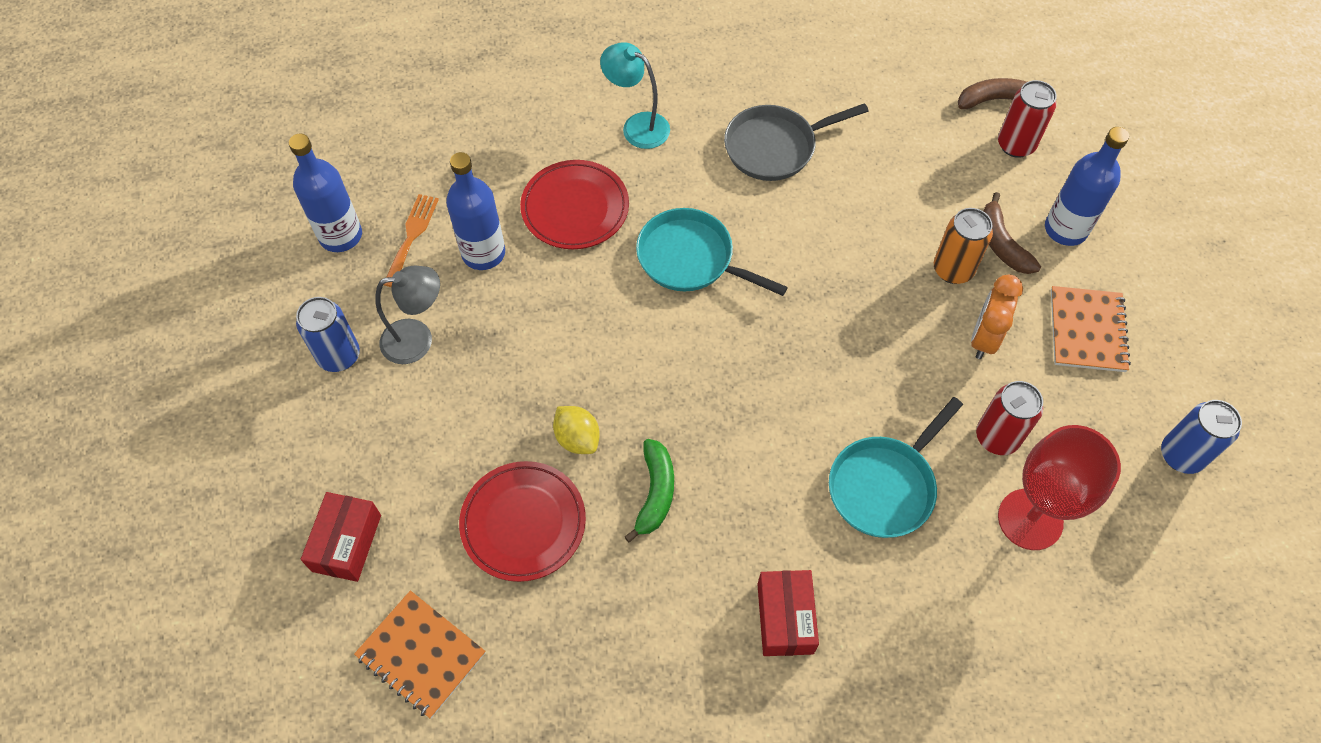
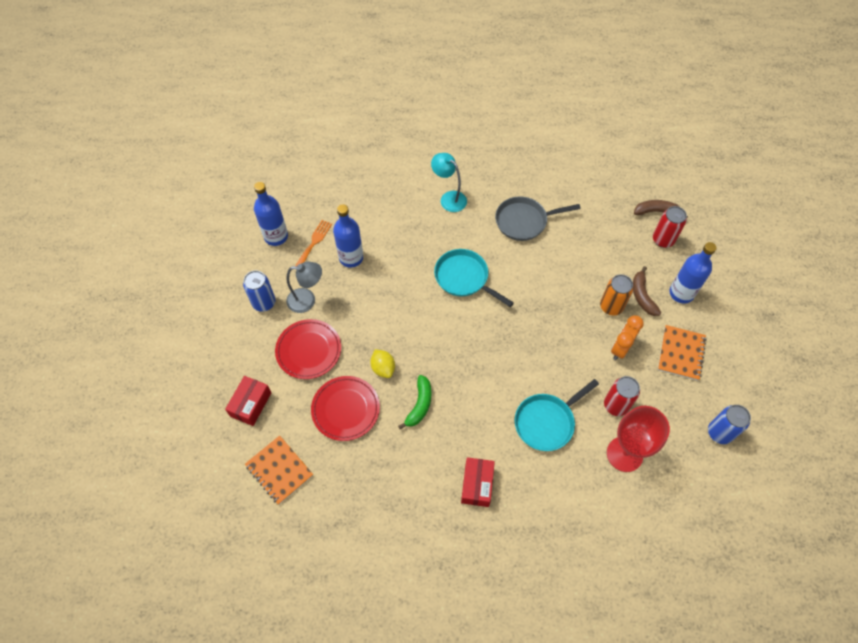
camera: 10 degrees right, 0 degrees up
(575, 208) = (405, 240): red plate -> red plate (309, 350)

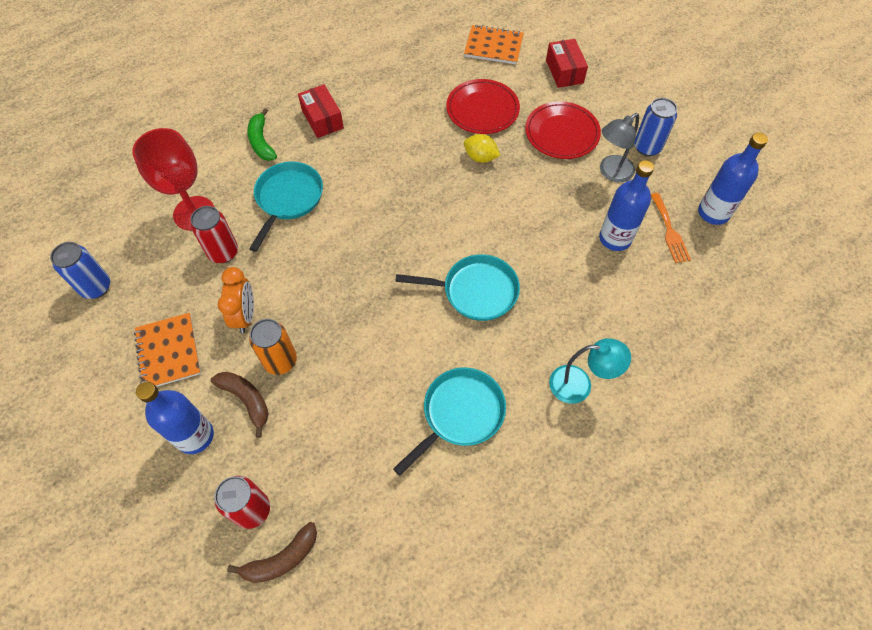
camera: 145 degrees right, 0 degrees up
(419, 405) = (420, 148): green banana -> green banana (261, 142)
(524, 221) = (460, 414): grey pan -> turquoise pan

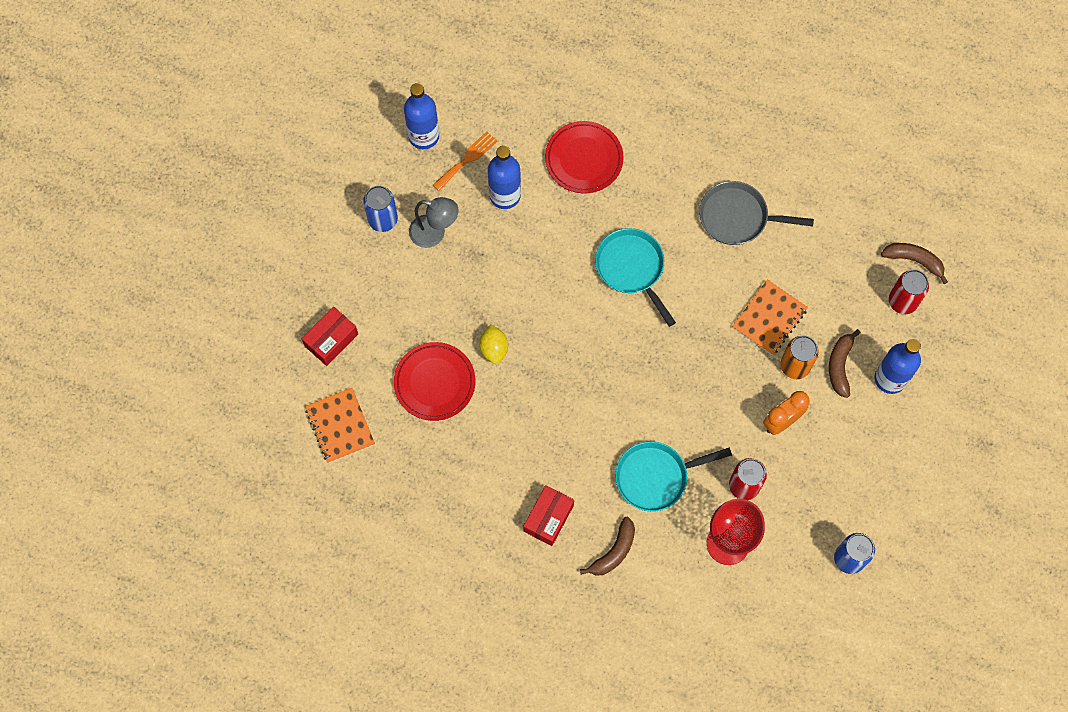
camera: 125 degrees left, 10 degrees up
(168, 352) = (851, 452): orange notebook -> orange notebook (769, 318)
(261, 142) = (614, 552): green banana -> brown banana
(460, 414) = (737, 217): turquoise pan -> grey pan
(561, 133) = (416, 298): red plate -> red plate (584, 159)
(579, 385) = (656, 153): turquoise lamp -> none

